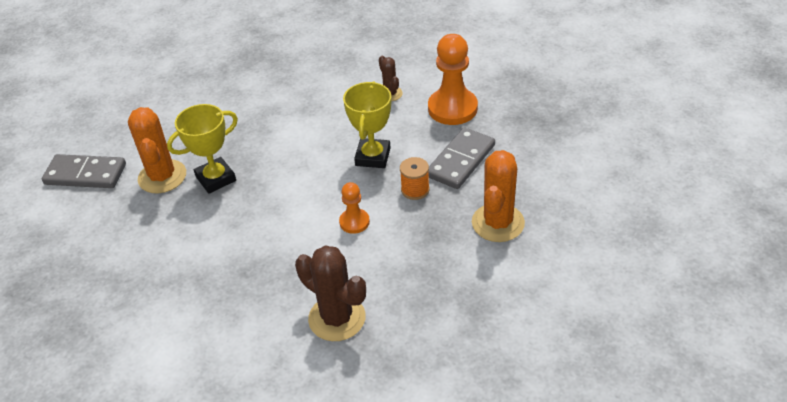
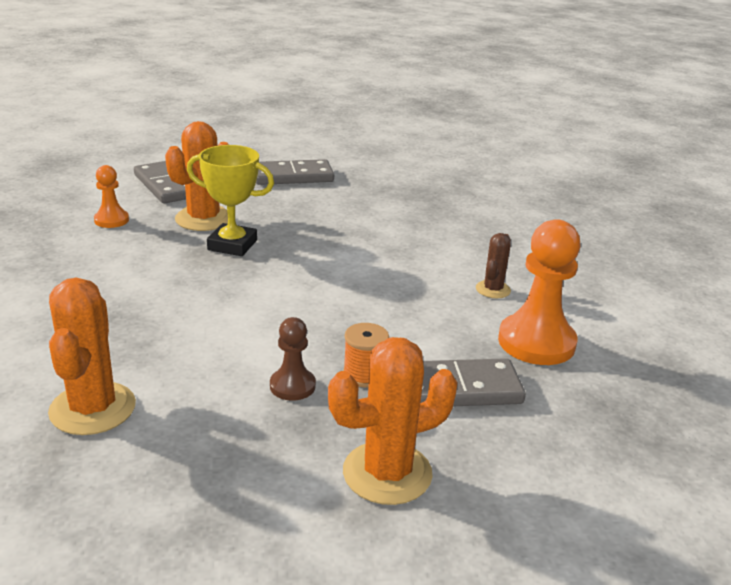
camera: 45 degrees right, 15 degrees down
(152, 103) = (293, 176): none -> grey domino
(337, 318) = (93, 408): brown cactus -> orange cactus
(354, 222) = (261, 353): orange pawn -> orange pawn (111, 220)
(373, 157) = (379, 321): yellow trophy -> none
(397, 223) = (292, 386): none -> brown pawn

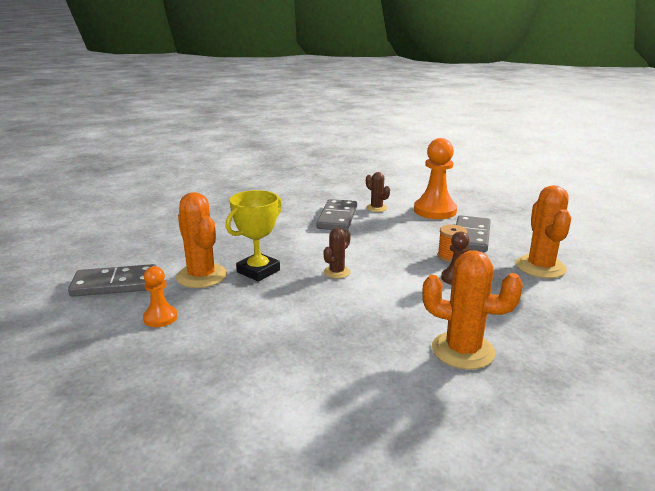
camera: 65 degrees left, 5 degrees down
(258, 292) = (337, 272): none -> brown cactus
(293, 176) = (161, 232): grey domino -> grey domino (337, 218)

